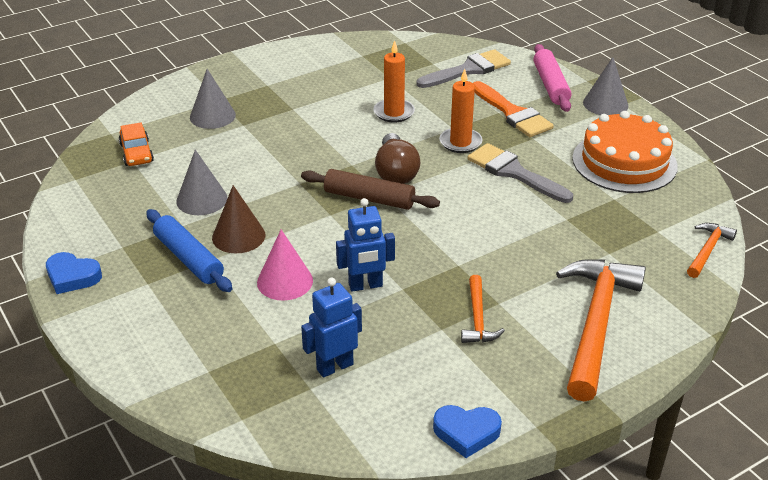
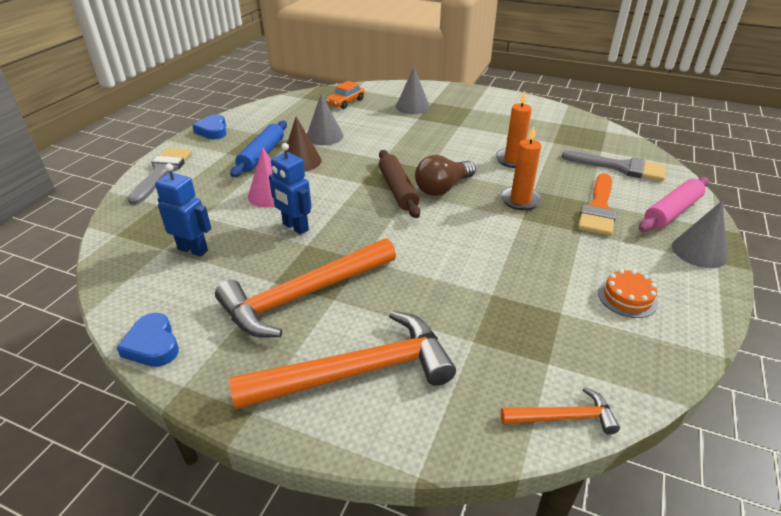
camera: 55 degrees right, 0 degrees up
(477, 318) = (302, 295): orange hammer -> orange hammer, size x2.05
(514, 172) = (518, 240): grey brush -> grey brush (162, 172)
(624, 162) = (627, 297): orange cake -> orange cake, size x0.47

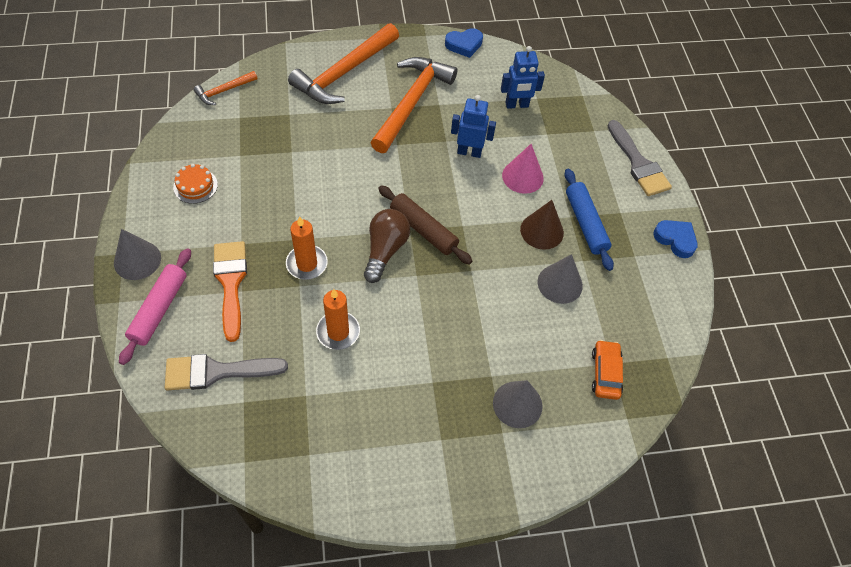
camera: 145 degrees right, 20 degrees up
(152, 345) = (464, 45): blue heart -> blue heart turned 135 degrees clockwise

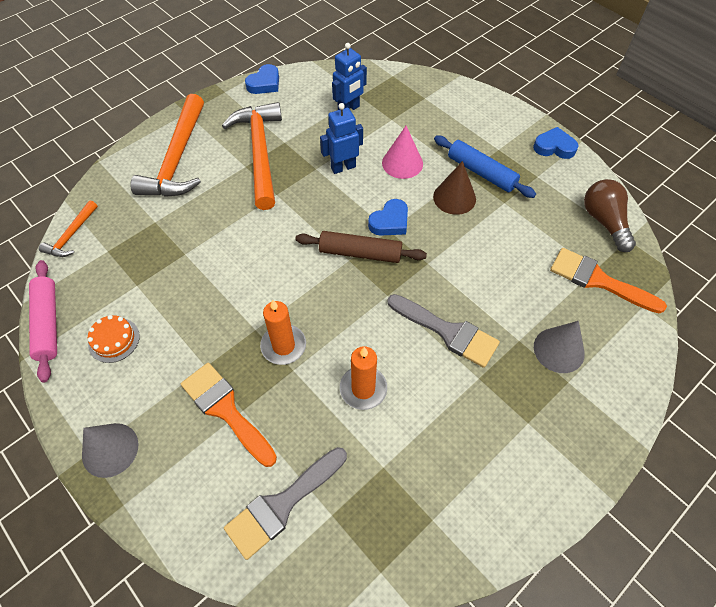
camera: 30 degrees left, 0 degrees up
(159, 309) = (173, 483): pink rolling pin -> pink rolling pin (48, 323)
(385, 250) = (343, 290): brown light bulb -> brown light bulb (604, 222)
(469, 219) = (390, 222): none -> blue heart
(560, 283) = (504, 231): grey cone -> none
(605, 373) = (598, 280): orange car -> orange brush
(638, 163) = (478, 105): grey brush -> grey brush (447, 332)

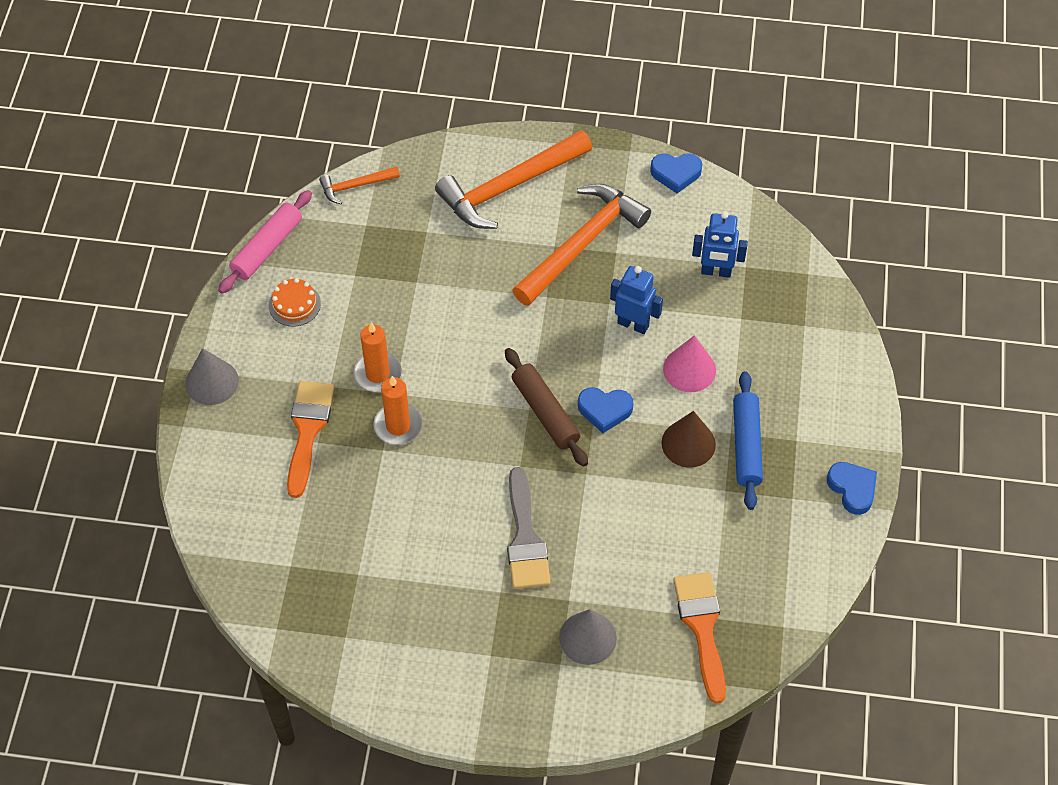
camera: 50 degrees right, 0 degrees up
(282, 504) = (270, 527): grey brush -> none
(363, 389) = (412, 512): orange candle -> orange candle (377, 374)
(604, 222) = (786, 593): brown light bulb -> none

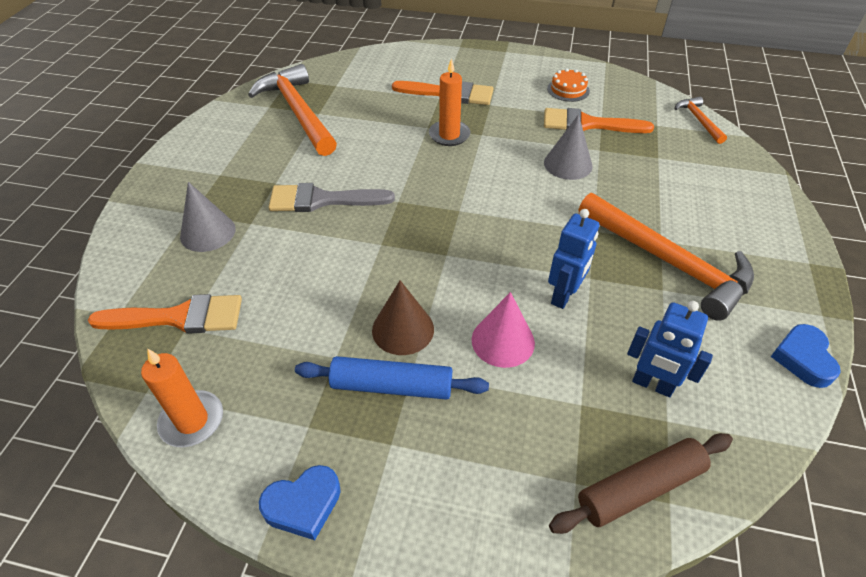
camera: 95 degrees right, 10 degrees down
(212, 382) = (496, 56): grey cone -> grey cone (568, 164)
(267, 248) = (621, 78): pink rolling pin -> none
(368, 289) = (588, 124): none -> orange brush
(377, 374) = (501, 126): orange candle -> orange candle (192, 421)
(508, 187) = (729, 211): orange hammer -> orange hammer (297, 111)
(545, 412) = (454, 221): brown rolling pin -> brown rolling pin (640, 488)
(604, 410) = (453, 263): blue heart -> none
(716, 272) = (652, 385): blue robot -> blue robot turned 75 degrees counterclockwise

